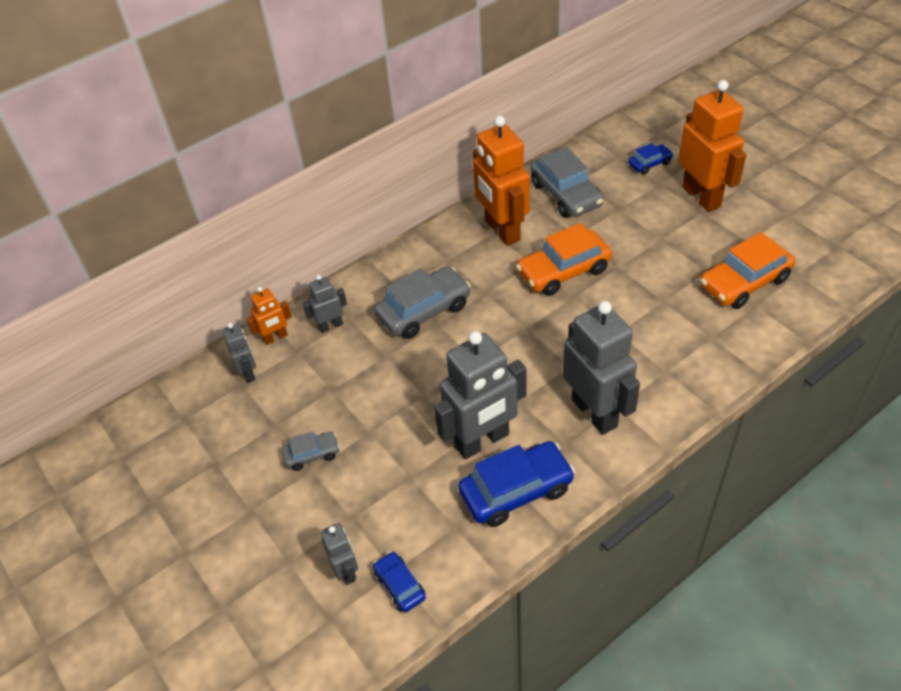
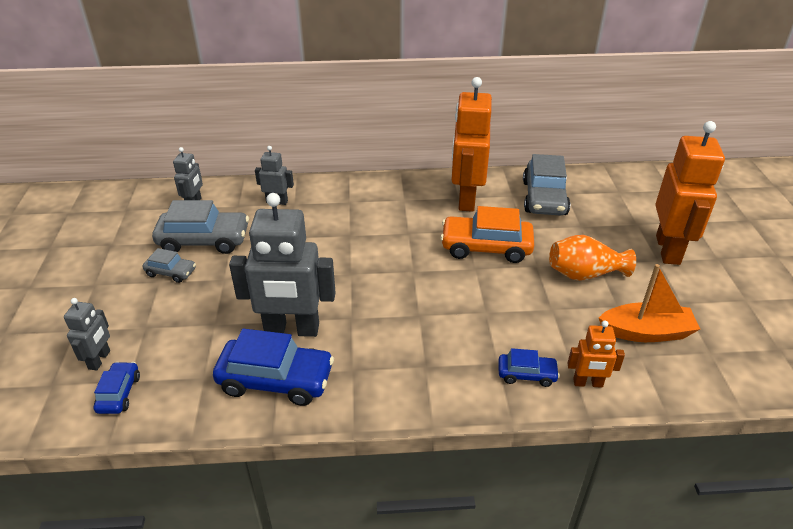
camera: 30 degrees right, 10 degrees down
(275, 338) = (235, 192): orange robot -> orange robot (588, 383)
(424, 310) = (350, 223): grey car -> grey car (204, 240)
(595, 412) = (401, 360): grey robot -> none
(649, 164) = (642, 207): blue car -> blue car (526, 374)
(660, 254) = (584, 274): none -> orange vase
(744, 282) = (646, 332): orange car -> orange boat

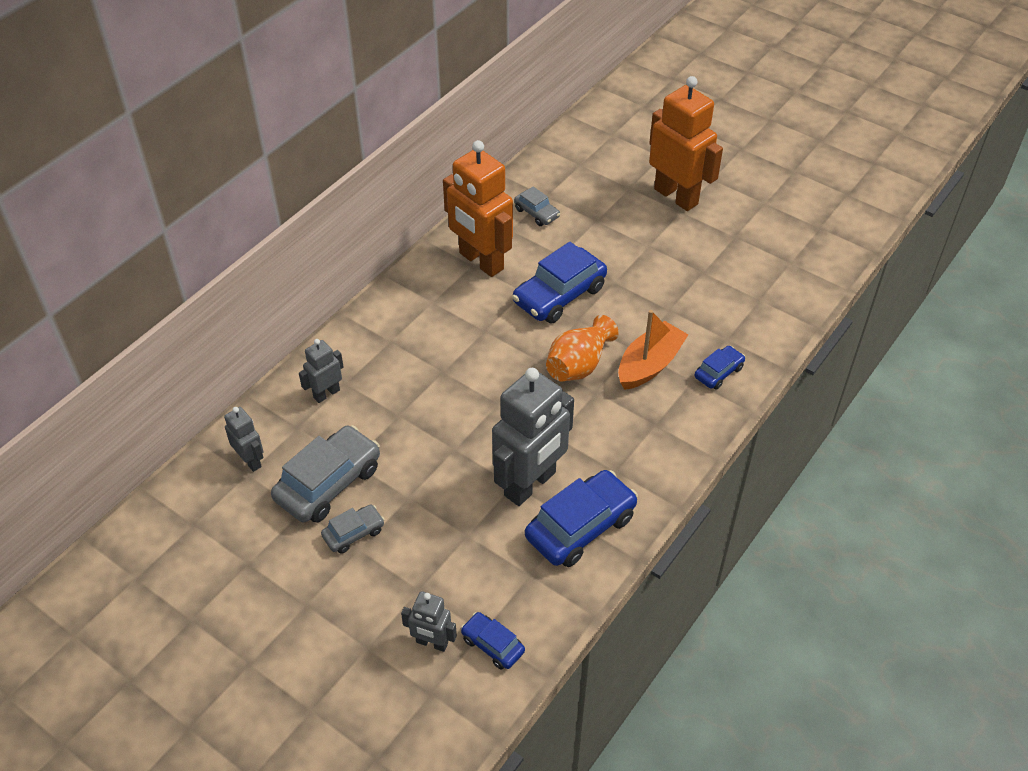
camera: 50 degrees left, 10 degrees up
(100, 360) = (432, 643): grey robot -> grey robot turned 150 degrees clockwise
(486, 247) = (559, 295): orange car -> blue car
(544, 198) = (536, 213): grey car -> grey car, size x0.53
(584, 274) = (652, 262): orange vase -> orange vase (579, 365)
(588, 383) = (757, 346): orange robot -> none
(646, 332) = (742, 278): orange boat -> orange boat (649, 365)

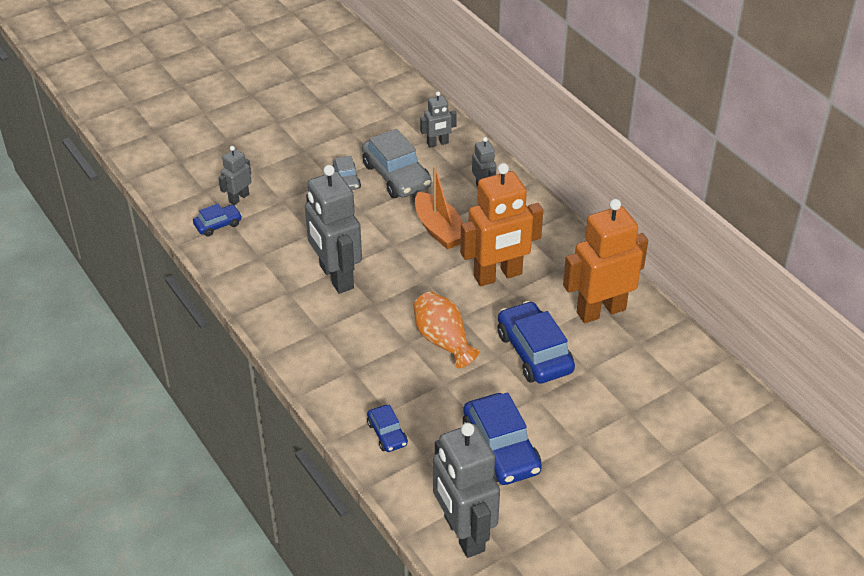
camera: 110 degrees right, 5 degrees down
(536, 213) = (657, 368): grey car -> none
(580, 527) = (281, 293): blue car -> blue car (501, 449)
(649, 365) = (420, 388): orange boat -> orange boat (439, 229)
(676, 196) = (647, 492): orange robot -> orange robot (498, 275)
(789, 292) = (463, 534): none -> grey robot

